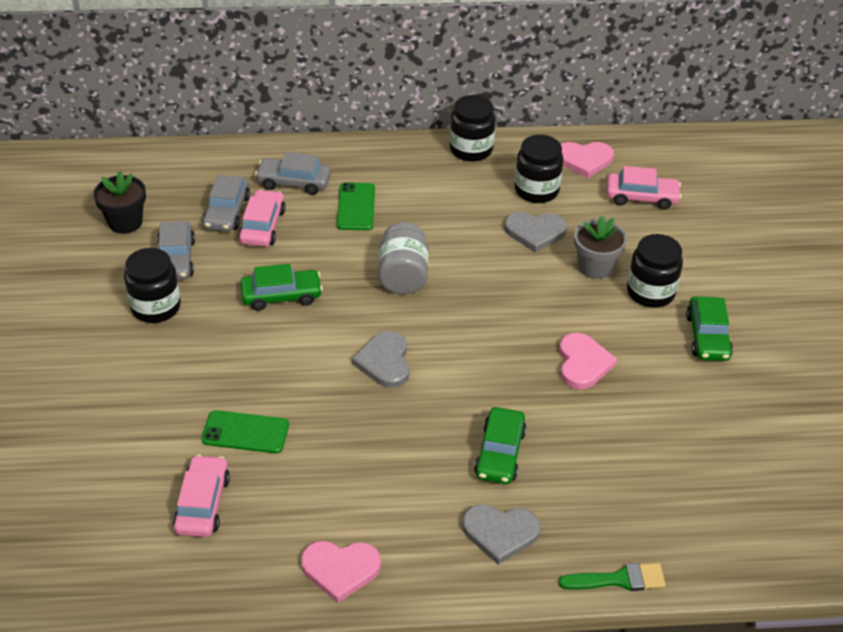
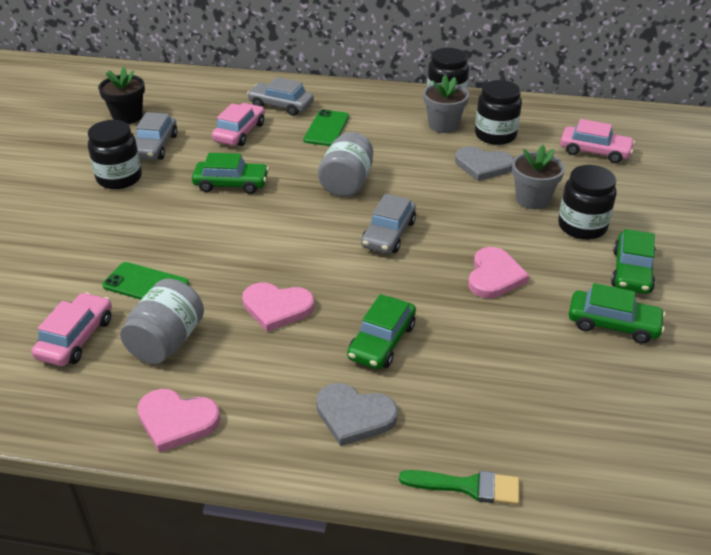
camera: 15 degrees right, 5 degrees down
(227, 212) = (214, 119): grey car -> grey car (388, 234)
(295, 491) = (167, 341): none -> grey jar
(384, 362) = (301, 247): grey heart -> none
(479, 184) = (443, 125): none -> grey flower pot
(584, 160) = (548, 118): pink heart -> pink heart (277, 307)
(703, 397) = (613, 324): none -> green car

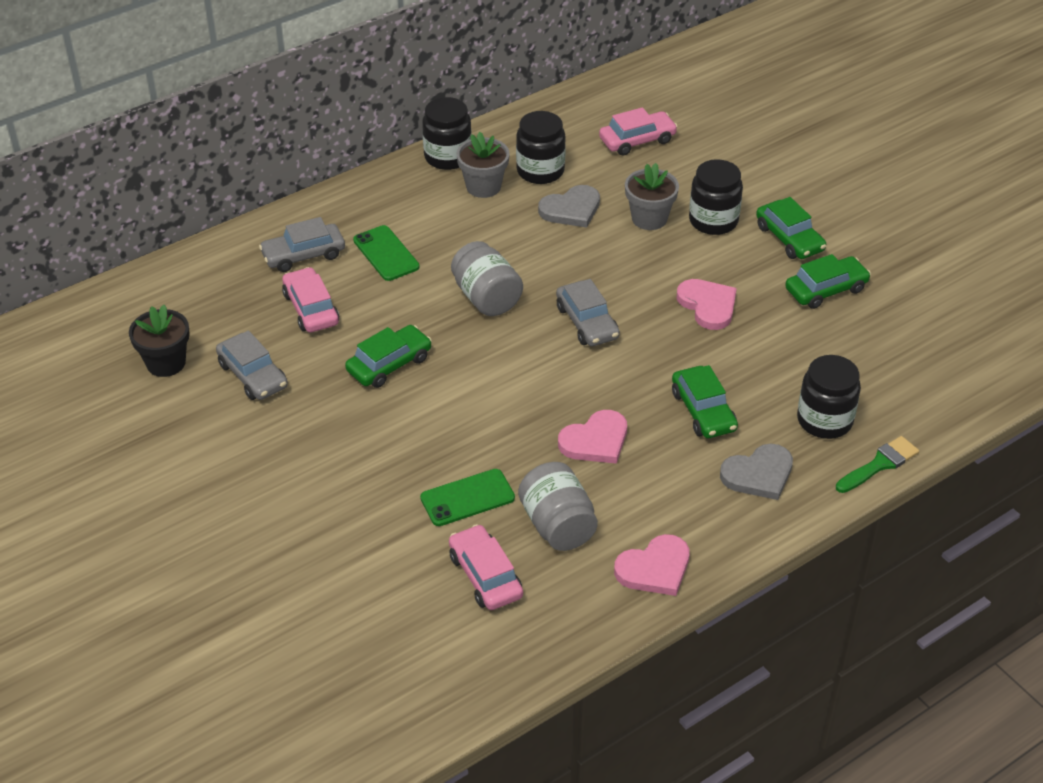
camera: 45 degrees left, 5 degrees up
(119, 178) = (275, 428): black jar -> black jar (824, 420)

